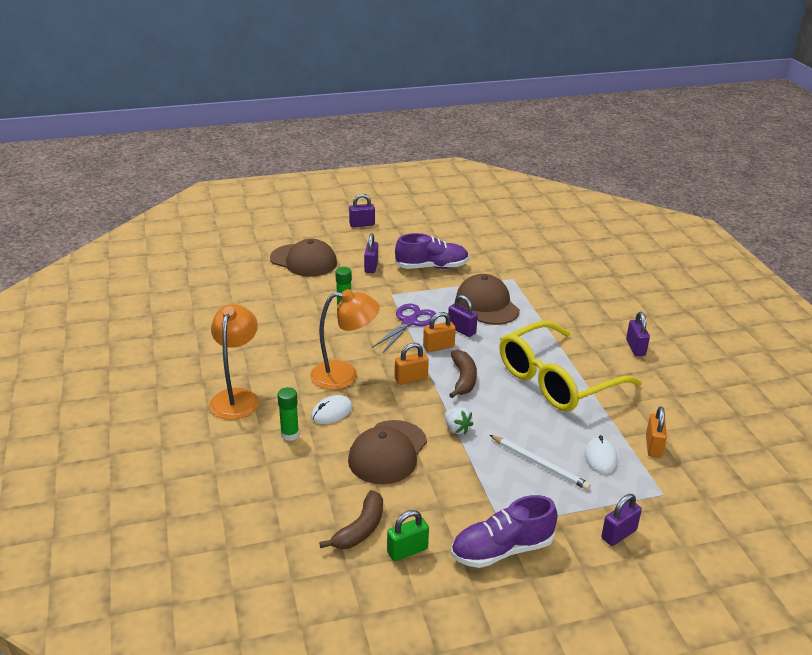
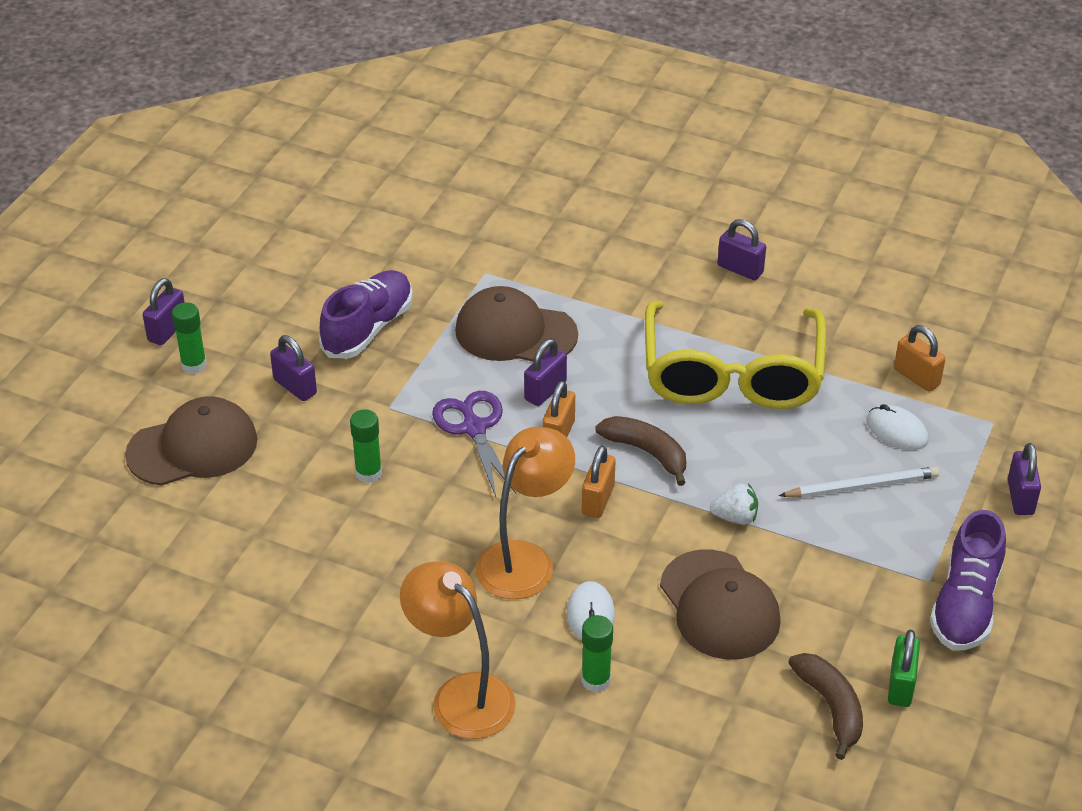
camera: 50 degrees left, 10 degrees up
(350, 239) = (194, 365): none -> green glue stick
(461, 330) = (545, 391): purple padlock -> purple padlock turned 45 degrees counterclockwise

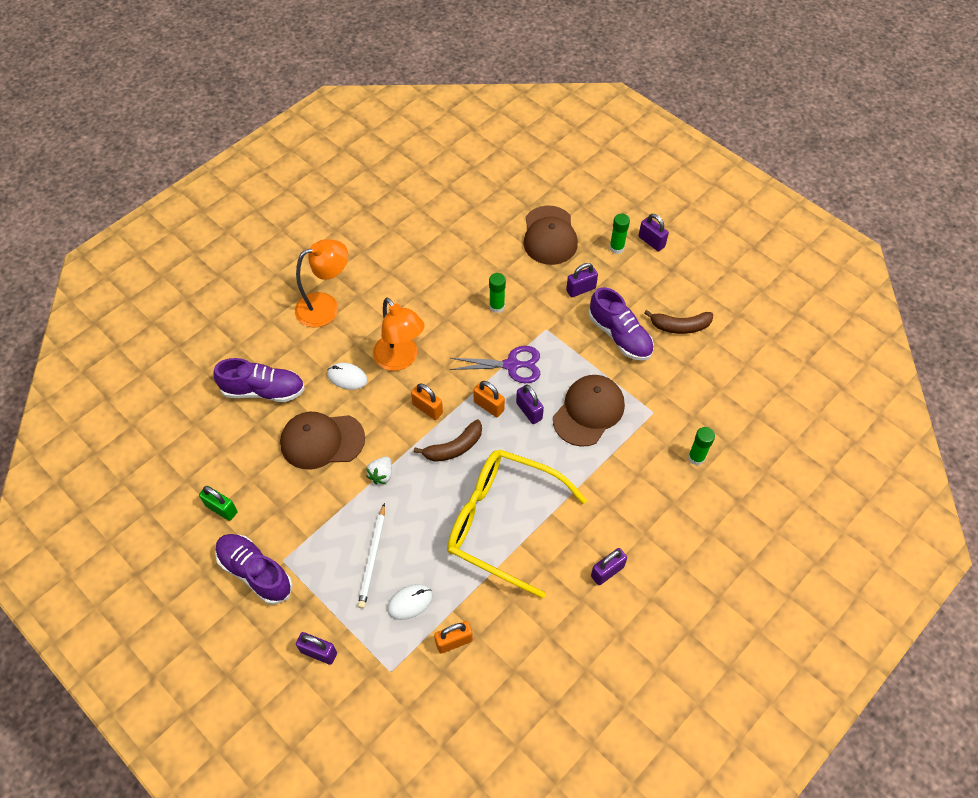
camera: 110 degrees right, 15 degrees up
(596, 681) = (304, 365): green glue stick -> green glue stick (696, 457)
(670, 717) = (263, 390): none -> purple shoe
(831, 707) = (227, 467): brown banana -> brown banana (680, 326)

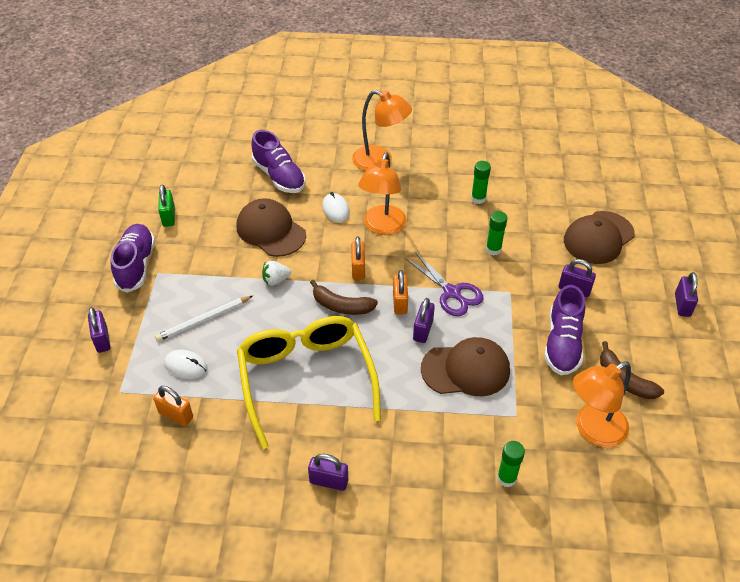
camera: 50 degrees right, 10 degrees down
(616, 248) = (644, 286): green glue stick -> green glue stick (478, 198)
(702, 377) = (592, 430): none -> orange lamp

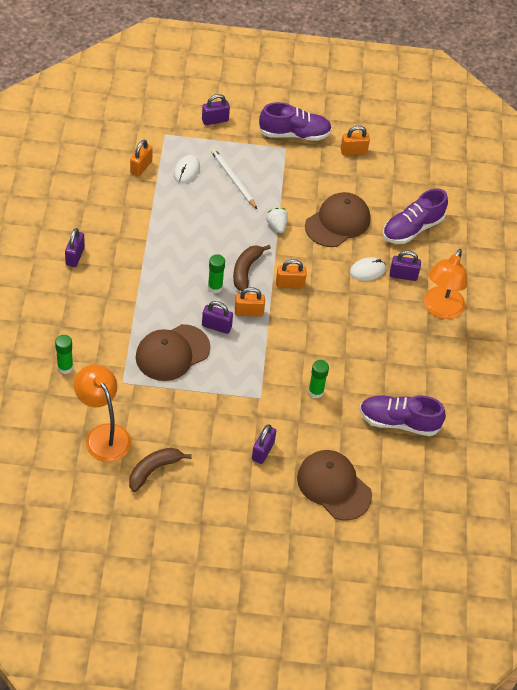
camera: 85 degrees right, 5 degrees up
(168, 217) = (353, 151): green padlock -> orange padlock
(306, 379) = (169, 245): yellow glasses -> none
(382, 227) = (344, 305): orange lamp -> none
(452, 293) = (260, 352): purple scissors -> none
(466, 369) = (172, 353): brown cap -> brown cap turned 60 degrees clockwise
(478, 198) = (388, 388): green glue stick -> green glue stick (215, 287)
(562, 343) = (197, 429): purple shoe -> purple shoe (399, 422)
(682, 305) = (241, 541): purple padlock -> purple padlock (403, 275)

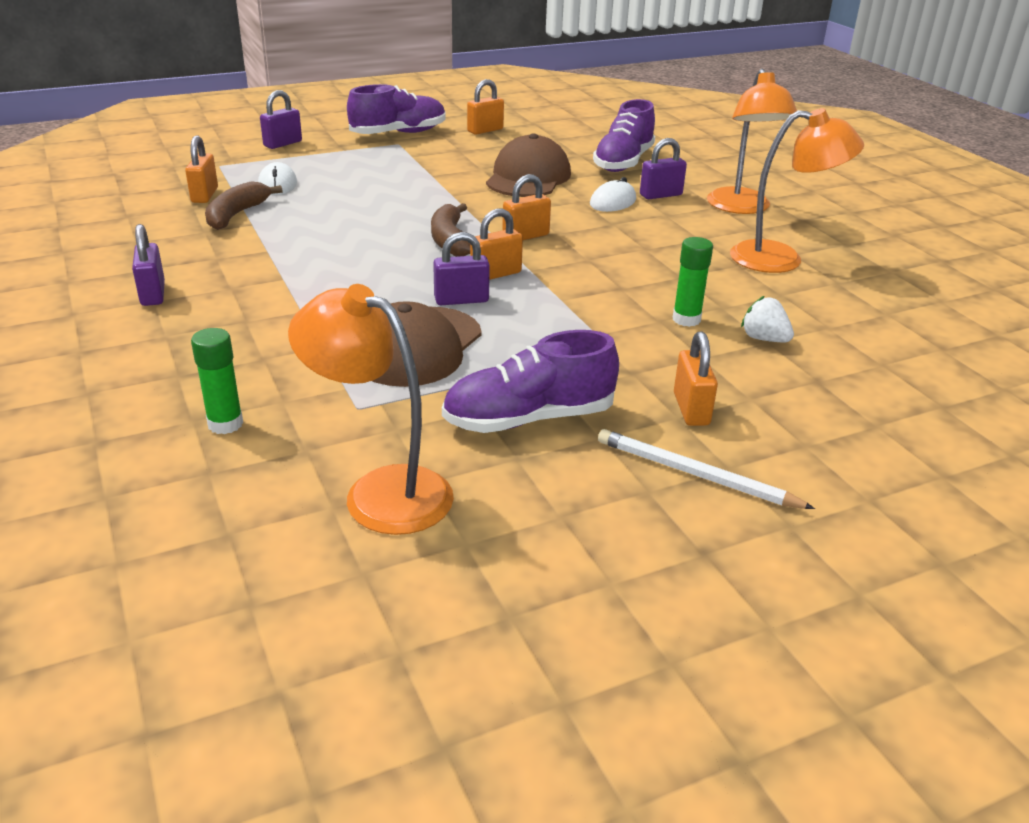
camera: 25 degrees left, 20 degrees down
(153, 470) = (529, 506): brown banana -> brown banana (236, 215)
(215, 287) = (419, 265): green glue stick -> none
(233, 179) = (352, 177): white pencil -> white pencil (695, 474)
(263, 451) = (691, 409): purple padlock -> orange padlock
(277, 226) = (452, 197): white strawberry -> white strawberry (764, 339)
(334, 486) = (850, 410): brown cap -> none
(399, 422) = (836, 312): purple shoe -> purple shoe (529, 419)
(414, 367) = (781, 259): none -> orange lamp

